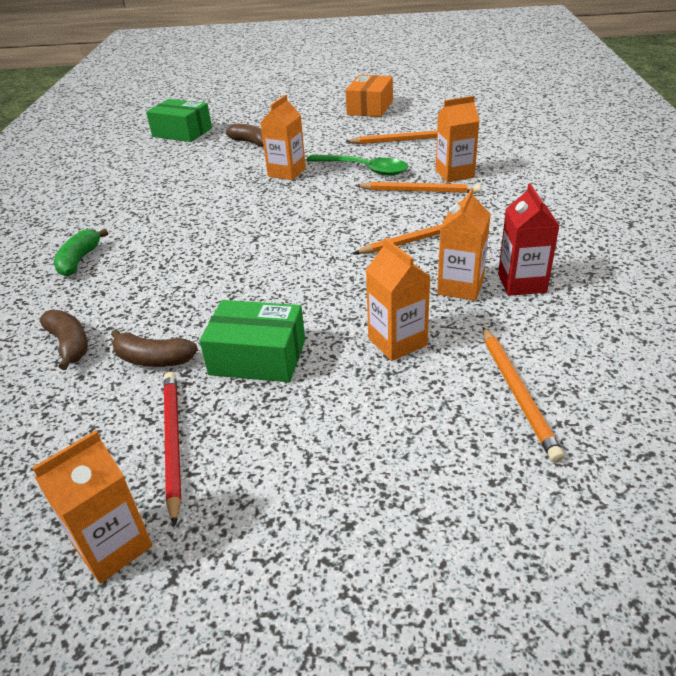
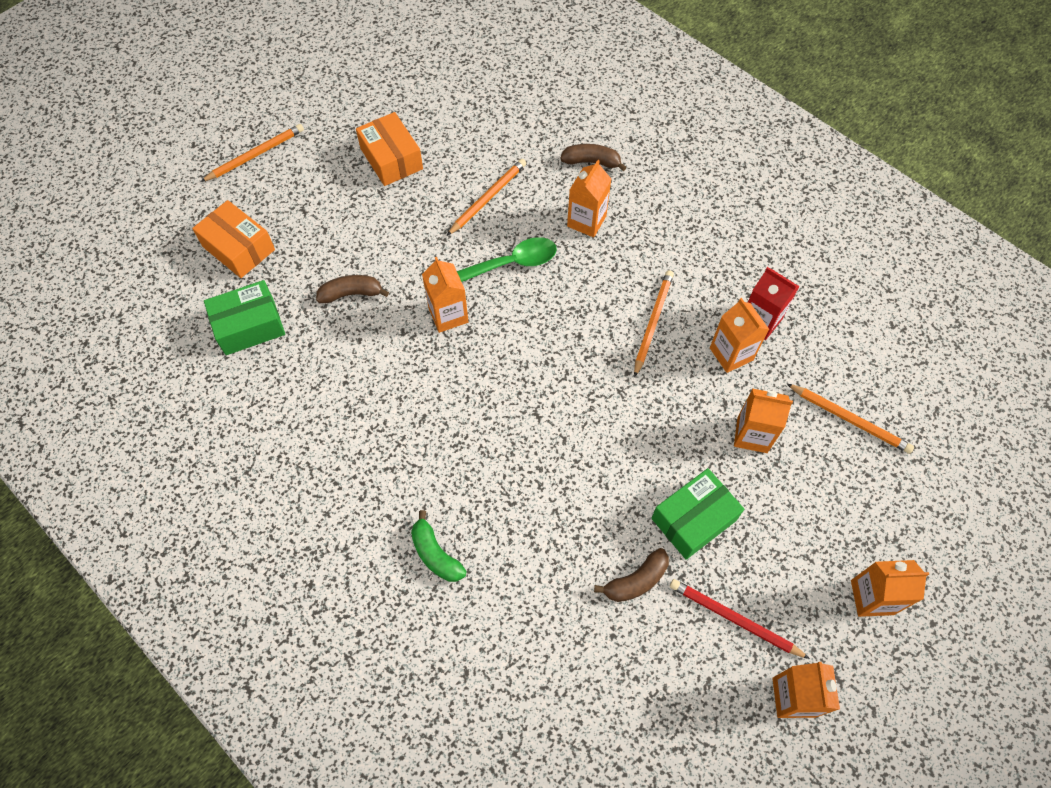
camera: 50 degrees left, 25 degrees up
(69, 344) = (564, 623): brown banana -> brown banana (591, 162)
(231, 108) = (239, 248): none -> orange box
(320, 543) = (872, 597): none -> orange carton
(419, 191) = (586, 263): orange pencil -> orange pencil (255, 155)

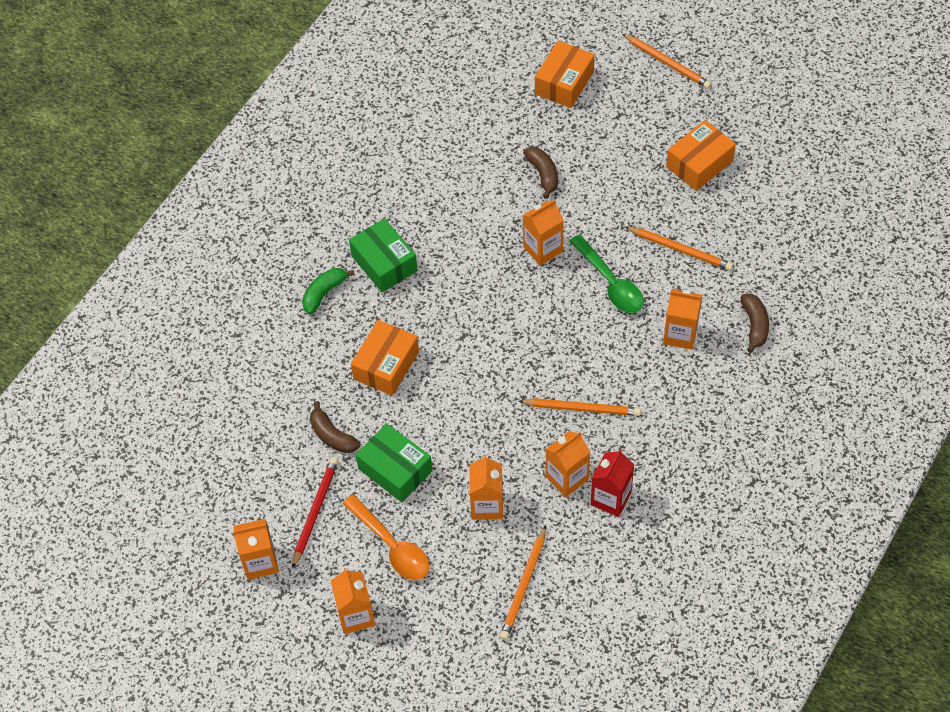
camera: 80 degrees right, 5 degrees down
(249, 326) = (491, 114): green box -> green box (384, 263)
(555, 502) = (386, 365): none -> orange box
(788, 542) = (391, 545): none -> orange spoon

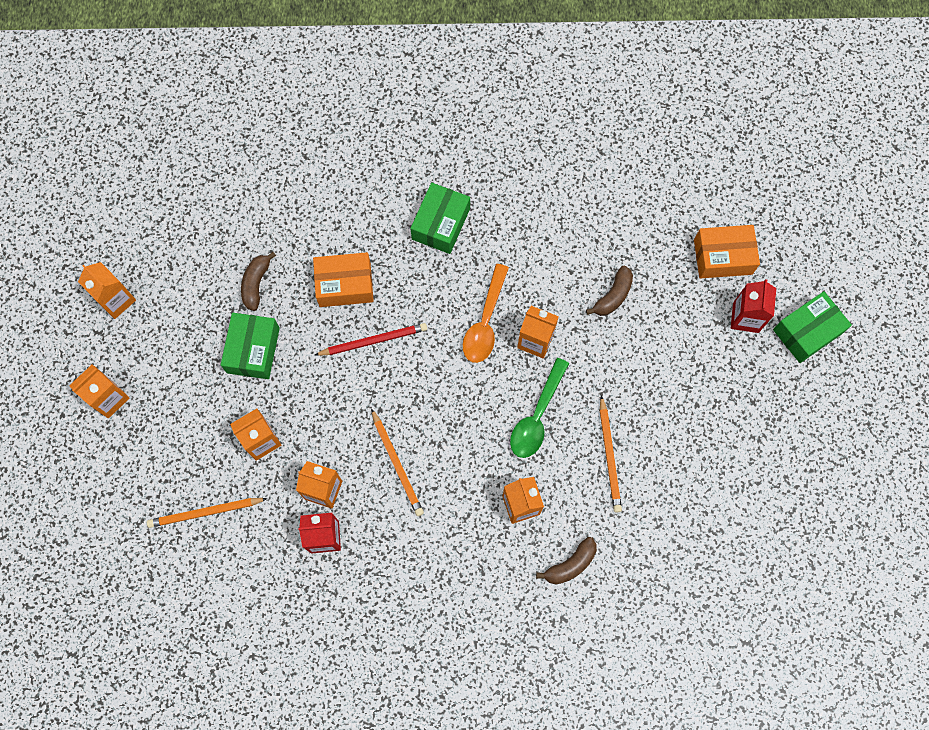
camera: 55 degrees right, 15 degrees up
(315, 511) = (182, 313): red pencil -> red pencil (373, 340)
(324, 293) = (383, 196): green banana -> none
(391, 545) = (184, 388): orange spoon -> orange spoon (485, 321)
(627, 96) = (745, 317): none -> red carton
(667, 63) = (807, 331): orange pencil -> green box
(699, 164) = (713, 421): orange box -> none

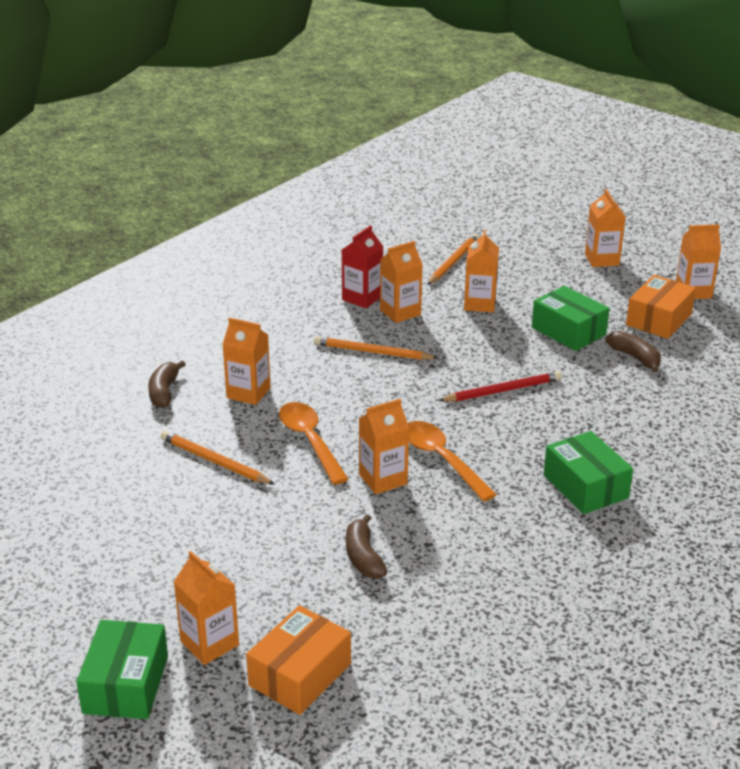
camera: 130 degrees right, 40 degrees down
(345, 285) = (580, 400): orange box -> orange box (658, 319)
(373, 340) = (502, 390): red pencil -> red pencil turned 135 degrees counterclockwise
(537, 416) = (310, 441): green spoon -> orange spoon
(745, 317) = (209, 643): red carton -> orange carton

